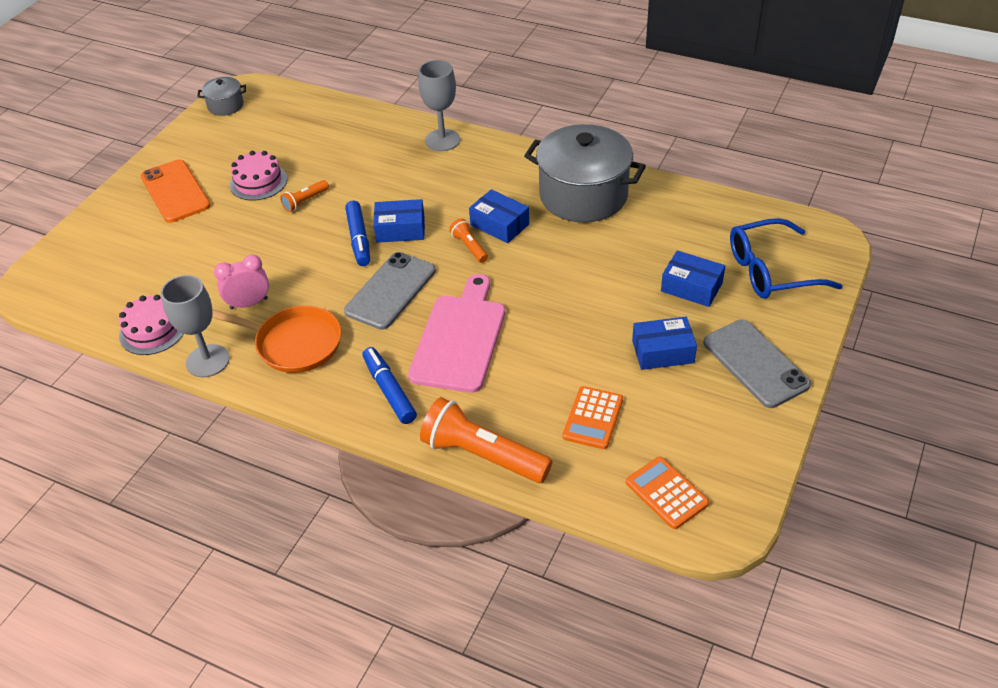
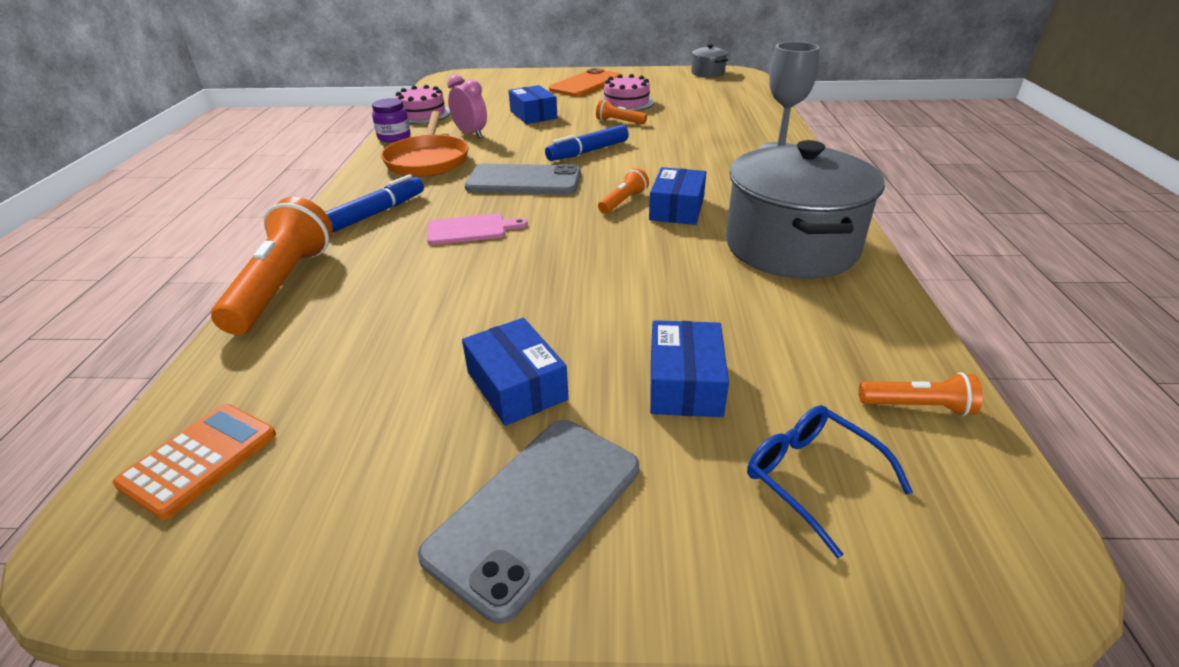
camera: 65 degrees right, 10 degrees down
(207, 361) = (394, 137): grey goblet -> purple jar
(400, 229) = (619, 164): blue box -> blue box (533, 115)
(459, 338) = (471, 229): pink cutting board -> pink cutting board, size x0.52
(593, 418) = (357, 351): orange calculator -> none
(743, 218) = (918, 406): none -> orange flashlight
(771, 271) = (811, 478): blue glasses -> blue glasses, size x0.61

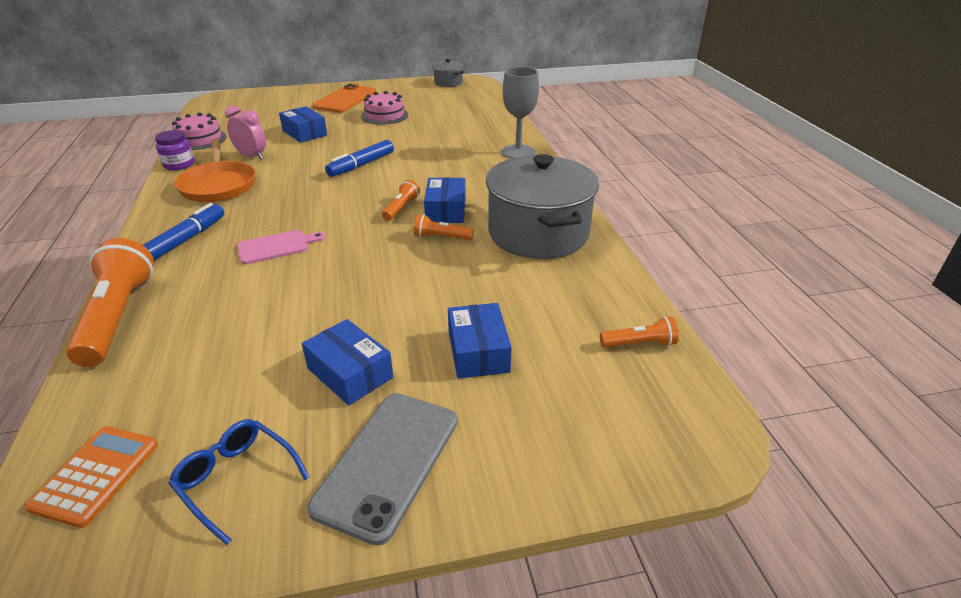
camera: 15 degrees left, 0 degrees up
(524, 181) = (312, 197): grey phone -> none
(619, 122) = (382, 134): orange flashlight -> orange flashlight (441, 237)
(811, 478) = (576, 405): blue glasses -> blue glasses (236, 479)

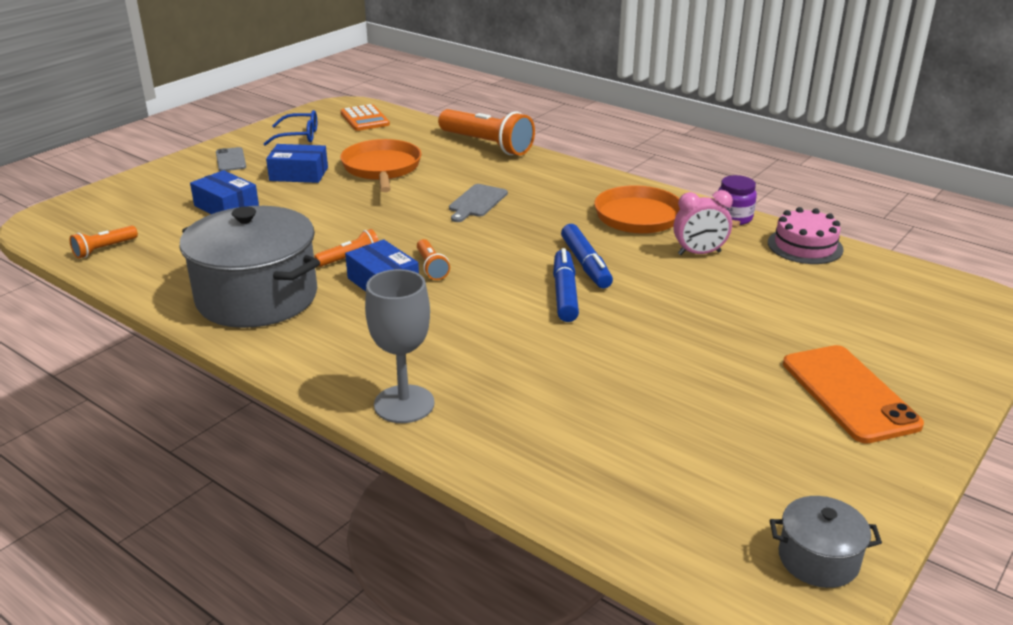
camera: 140 degrees right, 5 degrees down
(186, 240) = (553, 181): blue marker -> blue marker (585, 264)
(265, 333) = (382, 168): none -> orange pan
(276, 246) = (477, 202): pink cutting board -> grey cutting board
(304, 133) = (730, 305): blue box -> none
(384, 115) = (714, 387): pink cake -> none
(388, 462) = (231, 160): grey phone -> grey phone, size x0.53

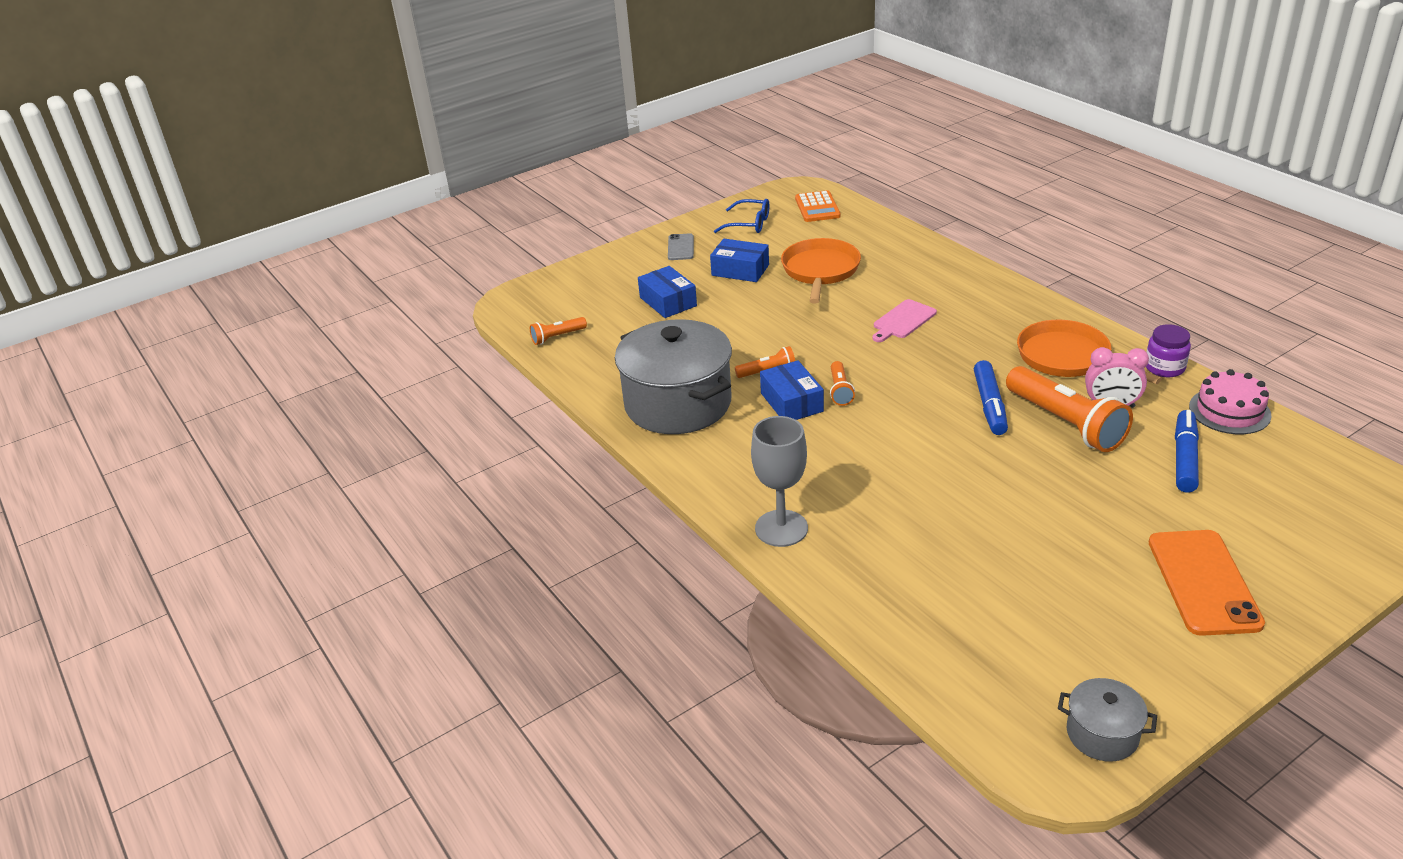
camera: 20 degrees right, 5 degrees up
(477, 202) = (903, 321): grey cutting board -> pink cutting board
(487, 145) = (932, 251): orange flashlight -> orange flashlight (1065, 423)
(565, 293) = (959, 435): blue marker -> blue marker (1184, 458)

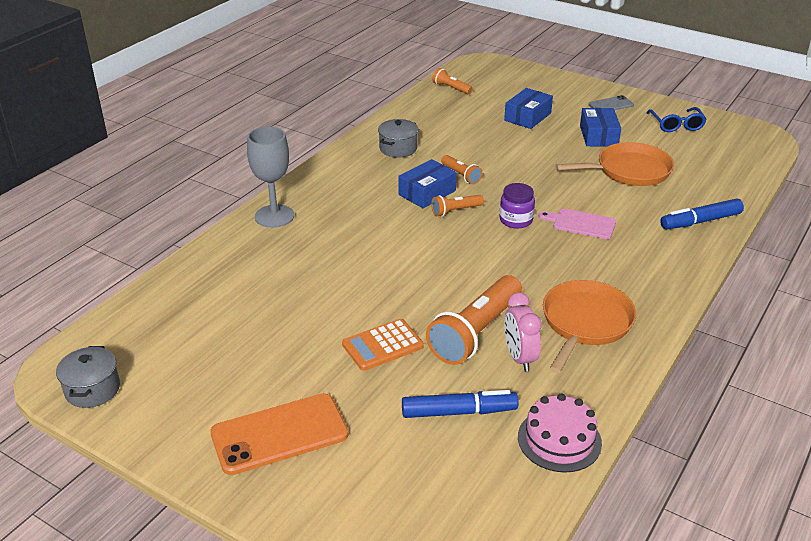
camera: 65 degrees right, 0 degrees up
(678, 404) = (398, 148): grey pot -> grey pot, size x0.46
(817, 207) = (738, 150): orange calculator -> orange calculator (382, 345)
(989, 405) = (479, 287): blue marker -> blue marker (700, 221)
(1164, 368) = (611, 388): purple jar -> purple jar (516, 220)

